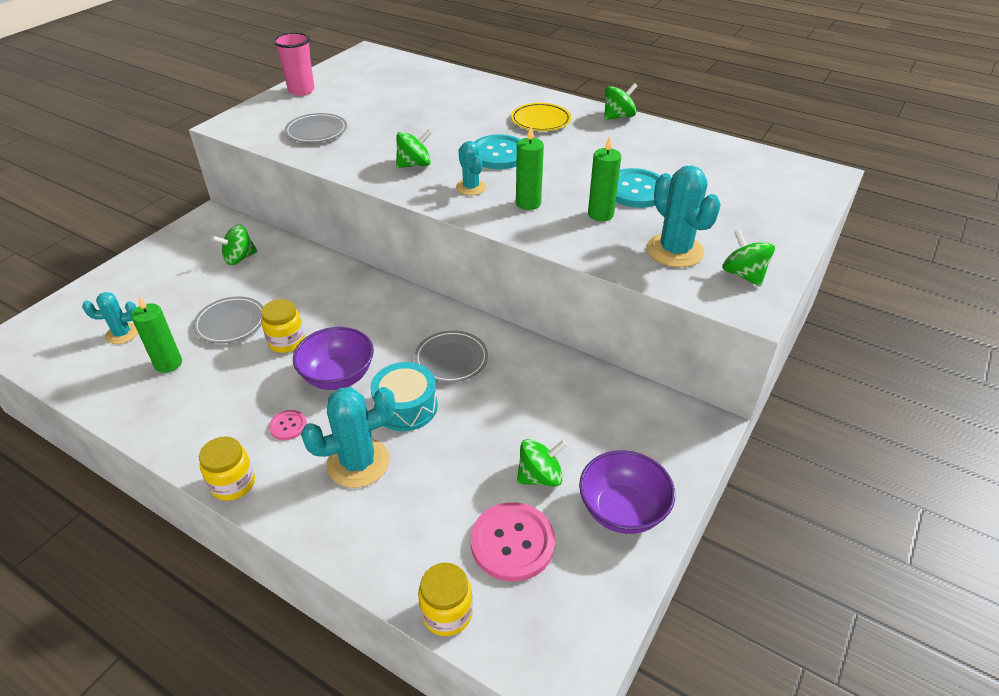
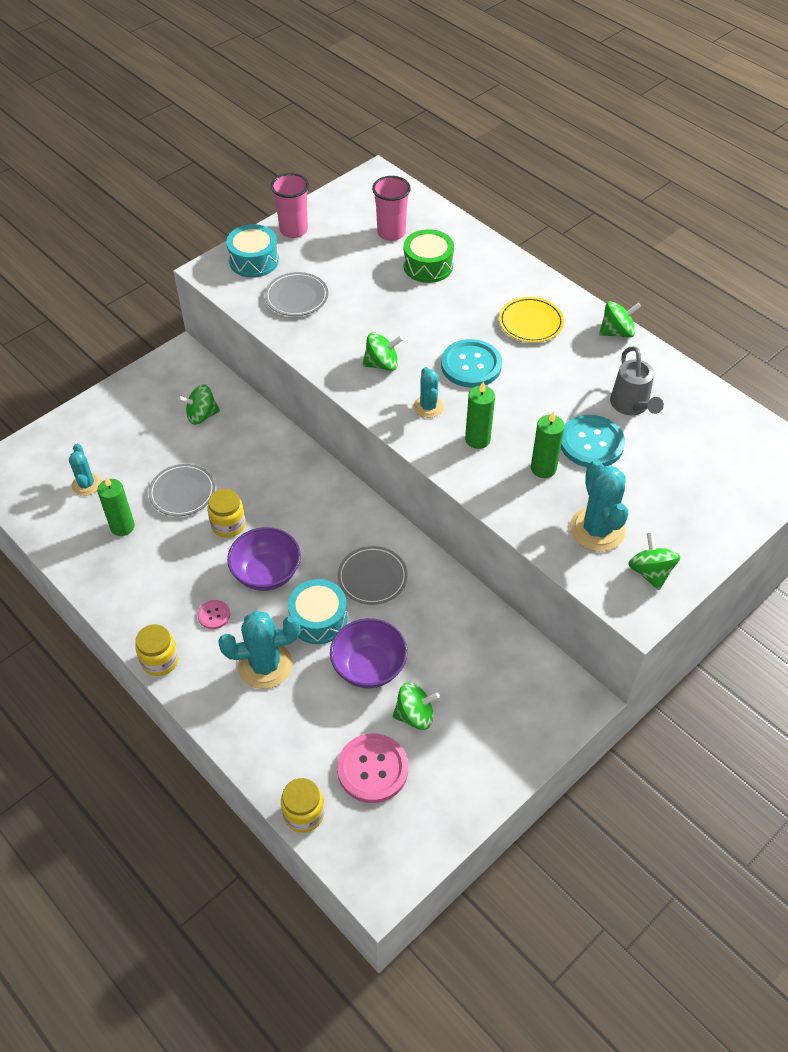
camera: 15 degrees right, 10 degrees up
(122, 334) = (86, 484): turquoise cactus -> turquoise cactus turned 75 degrees clockwise
(268, 113) = (254, 260): none -> turquoise drum
(392, 82) = (391, 233): none -> pink cup
(433, 97) = (428, 266): none -> green drum
(622, 510) = (474, 763): purple bowl -> purple bowl (369, 667)
(657, 161) = (631, 406): none -> grey watering can

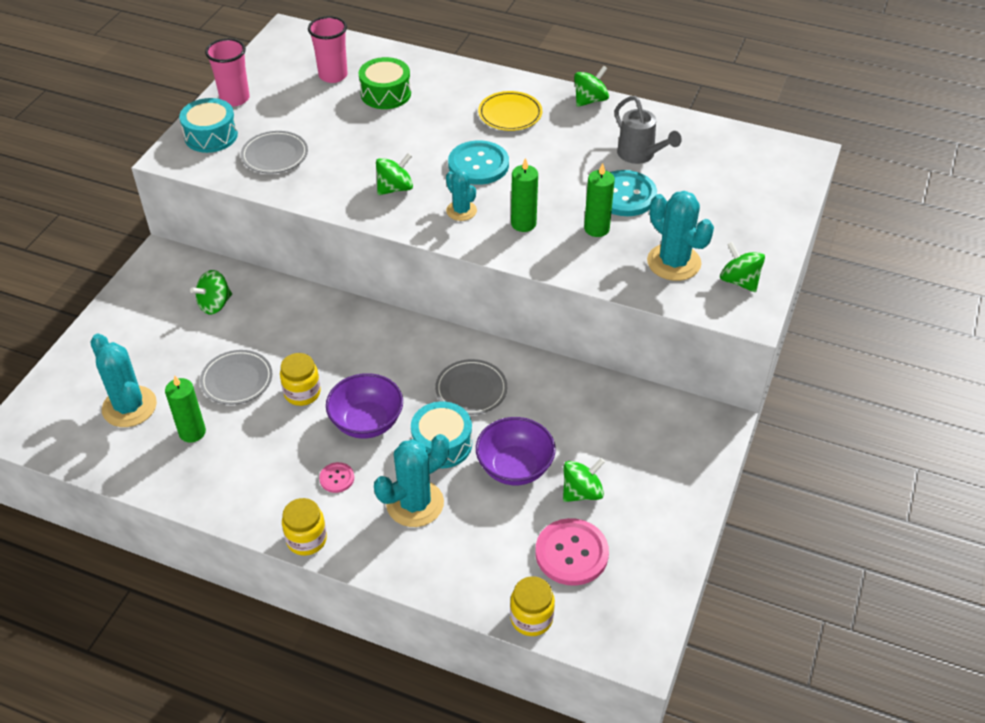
camera: 25 degrees left, 5 degrees down
(86, 484) = (129, 407): turquoise cactus -> turquoise cactus, size x1.67

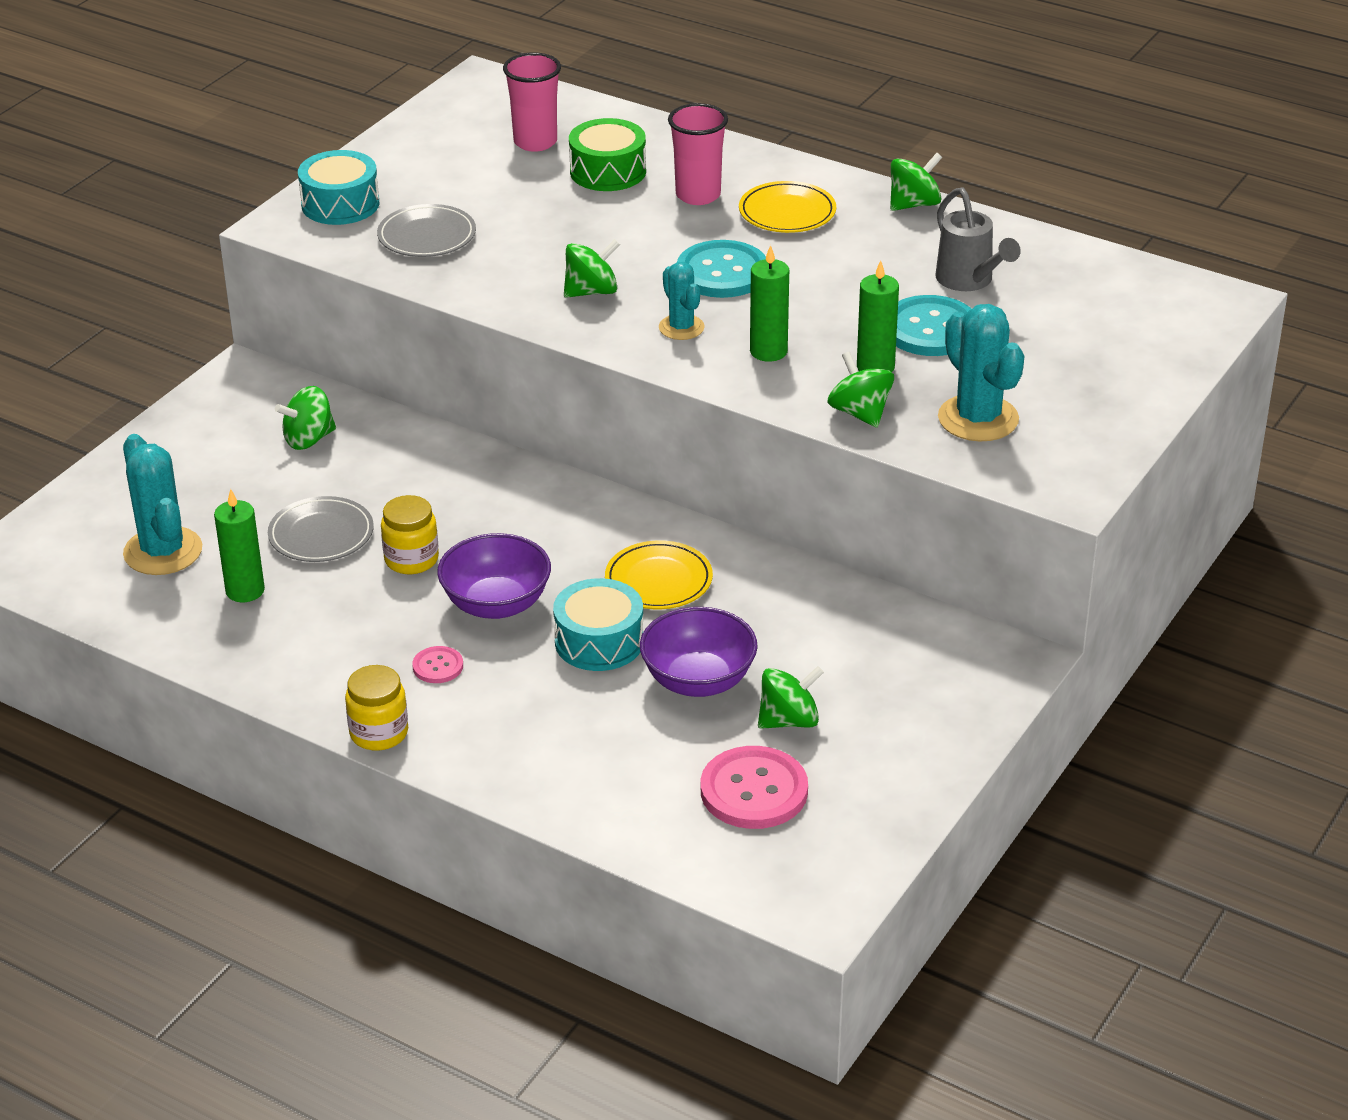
camera: 10 degrees right, 10 degrees down
(235, 98) = (384, 160): pink cup -> pink cup (698, 195)
(415, 503) = (542, 708): turquoise cactus -> none
(471, 390) = (658, 580): grey plate -> yellow plate
(531, 618) = (675, 859): yellow jar -> none
(739, 281) = (1069, 450): green spinning top -> green spinning top (860, 413)

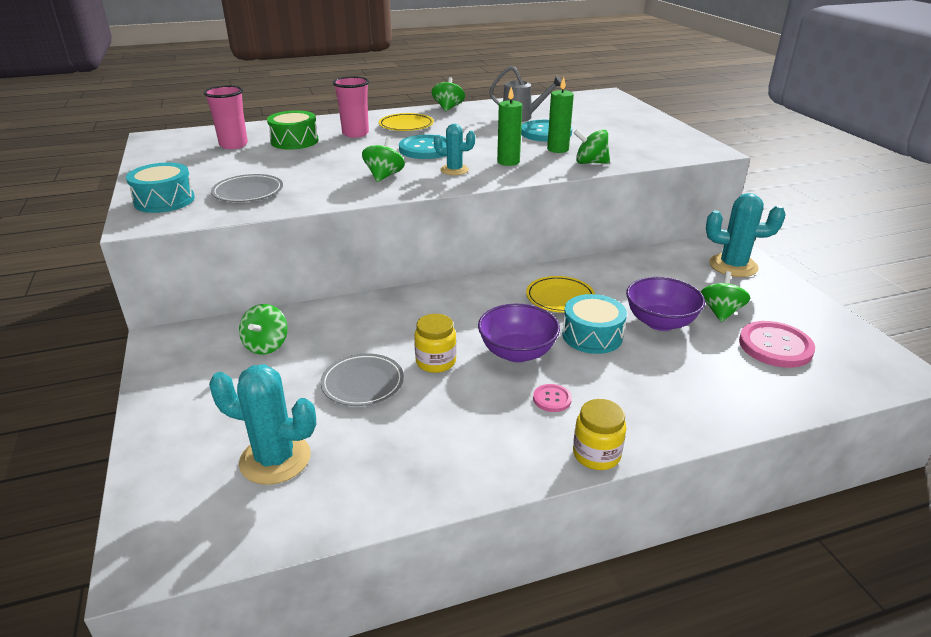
camera: 50 degrees left, 5 degrees down
(245, 591) = (373, 441): green candle -> none
(978, 419) = (629, 147): turquoise cactus -> turquoise cactus (733, 266)

